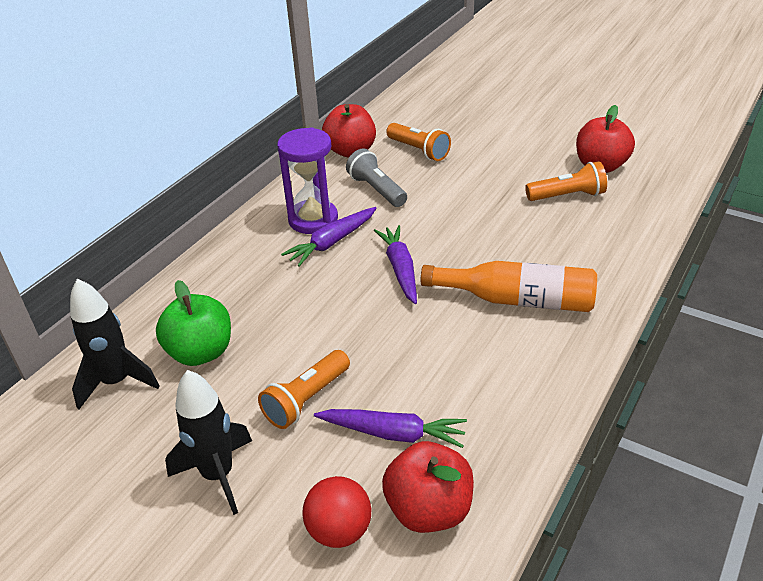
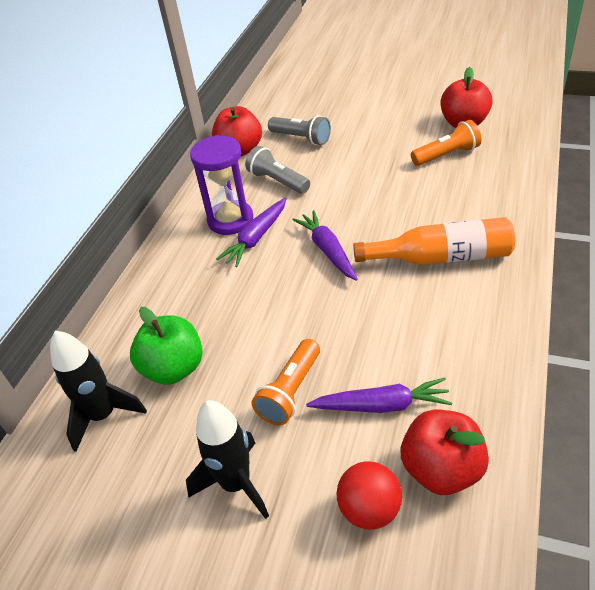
camera: 10 degrees left, 5 degrees up
(419, 151) = (301, 138): orange flashlight -> grey flashlight

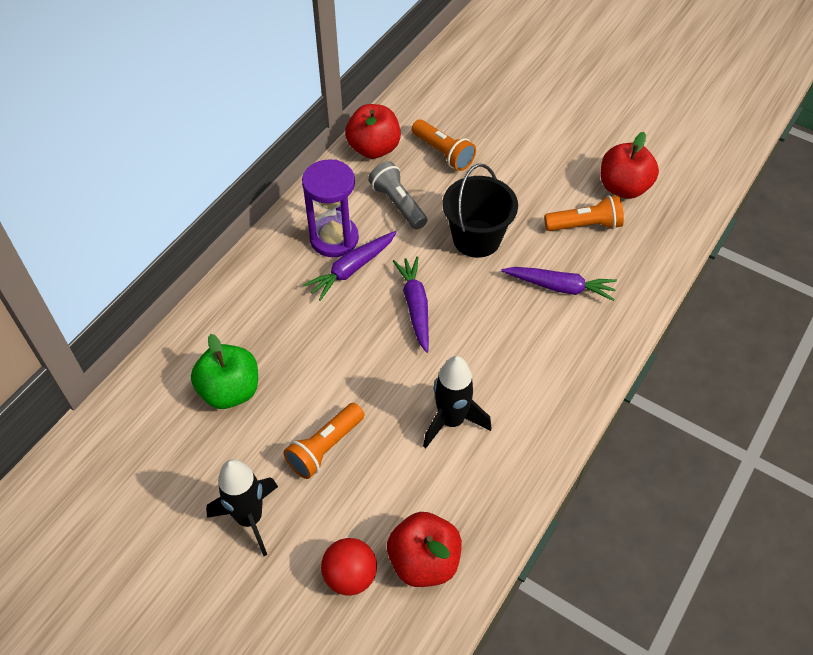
camera: 10 degrees right, 10 degrees up
(103, 415) = (156, 418): black rocket -> black rocket (451, 421)
(301, 138) = (443, 153): grey flashlight -> orange flashlight
(358, 187) = (476, 238): none -> black bucket
(382, 405) = (399, 487): purple carrot -> purple carrot (560, 287)
(441, 257) = (521, 350): orange bottle -> none

